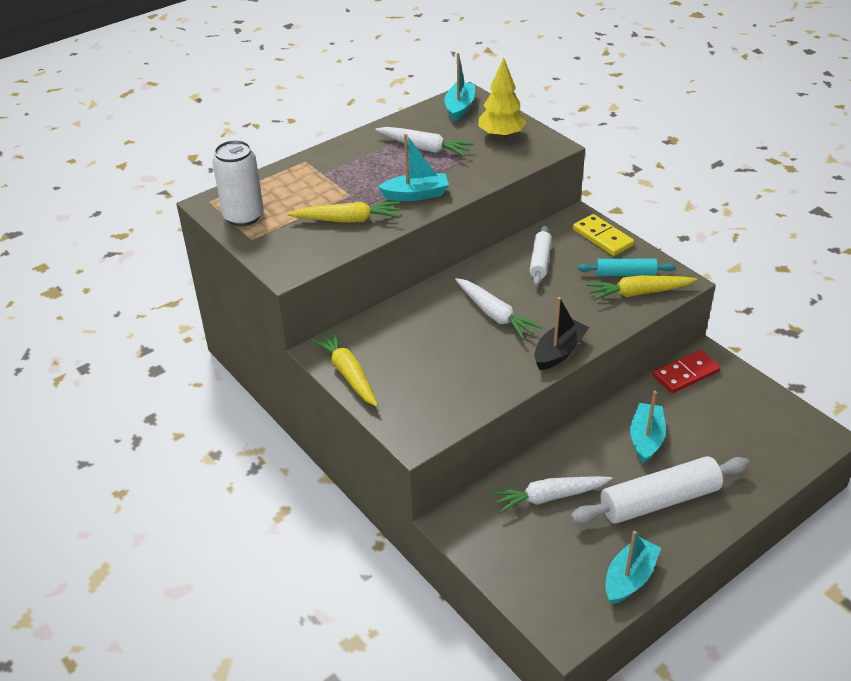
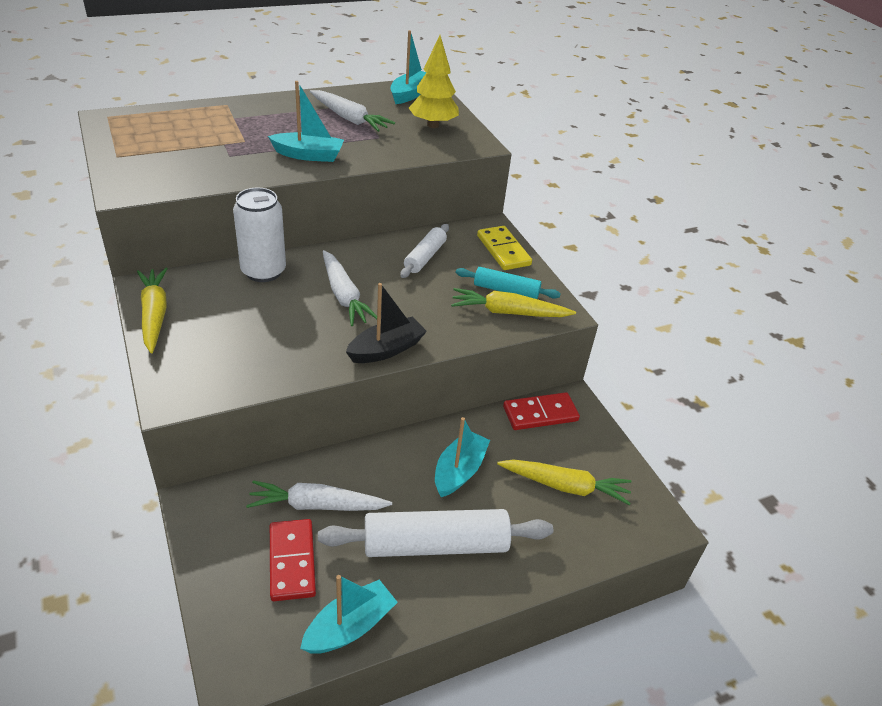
camera: 10 degrees right, 0 degrees up
(243, 216) = (127, 136): white can -> white can (263, 271)
(347, 220) = (223, 161): yellow carrot -> yellow carrot (565, 486)
(556, 544) = (292, 561): none -> red domino

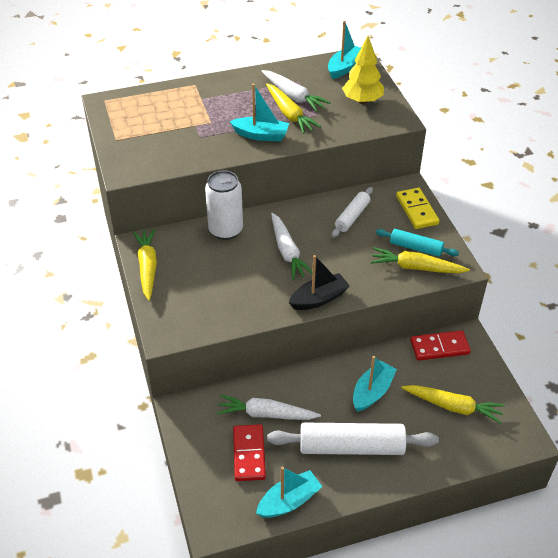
camera: 10 degrees right, 5 degrees up
(344, 135) = (289, 114): none -> yellow carrot

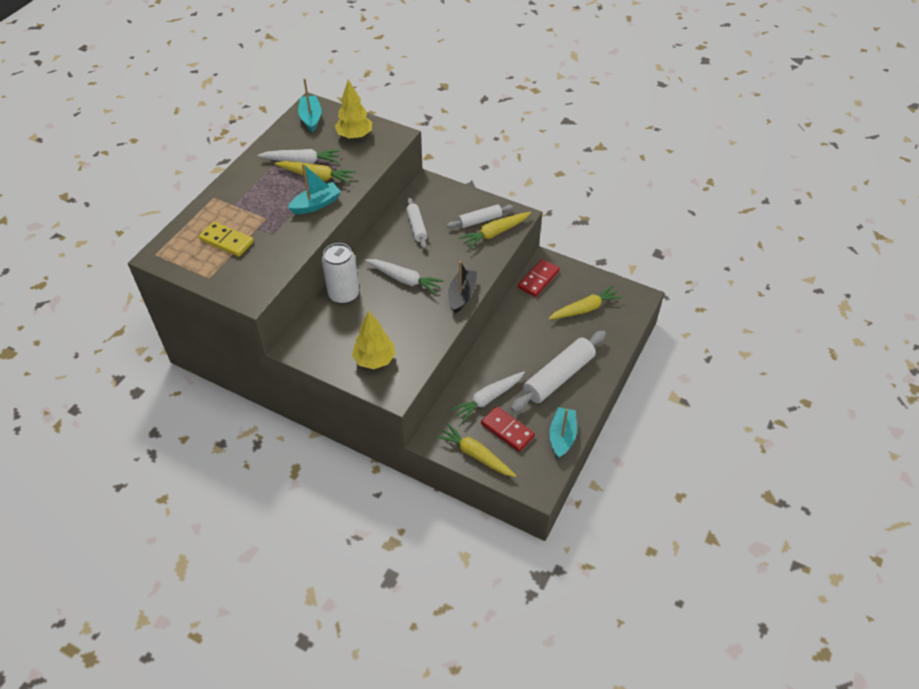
camera: 45 degrees left, 5 degrees up
(147, 267) = (322, 359): yellow carrot -> yellow carrot (475, 455)
(183, 298) = (374, 360): none -> yellow tree
(372, 392) = (532, 335): turquoise boat -> none
(416, 247) = (480, 220): turquoise rolling pin -> white rolling pin
(417, 210) = (451, 195): yellow domino -> yellow domino (227, 241)

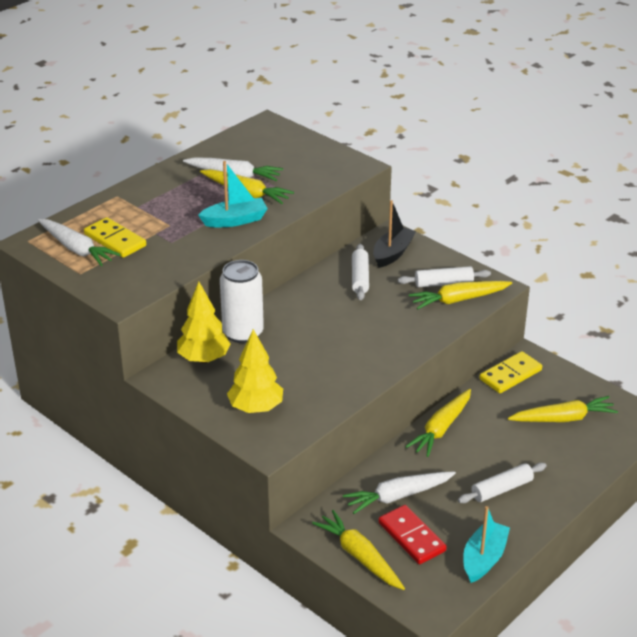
camera: 15 degrees right, 15 degrees down
(311, 118) = (262, 135): turquoise boat -> none
(355, 136) = (308, 160): yellow tree -> yellow tree (204, 359)
(404, 279) = (324, 330): white carrot -> white carrot (76, 249)
(462, 295) = (392, 359): black boat -> black boat (392, 253)
(502, 335) = (441, 428): none -> yellow carrot
(538, 279) = (510, 375): red domino -> yellow domino
(558, 377) = (502, 489): white rolling pin -> white rolling pin, size x0.56

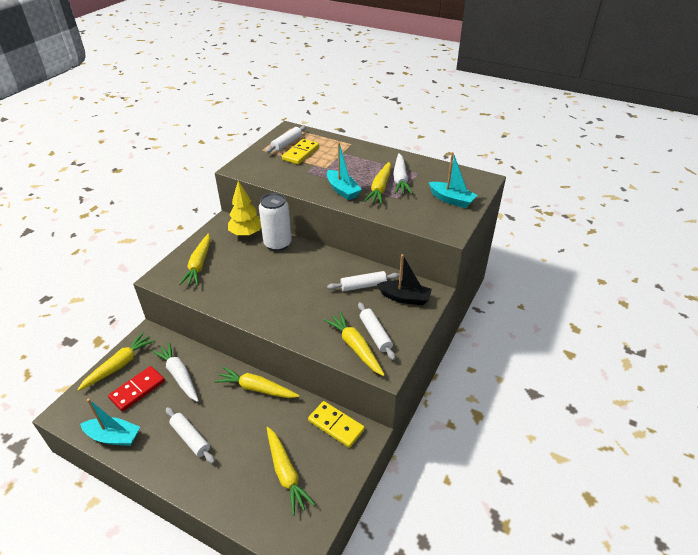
camera: 75 degrees right, 5 degrees up
(76, 249) = (287, 144): white carrot -> white rolling pin
(256, 408) = (199, 265): yellow tree -> yellow carrot
(298, 152) = (451, 200): none -> turquoise boat

